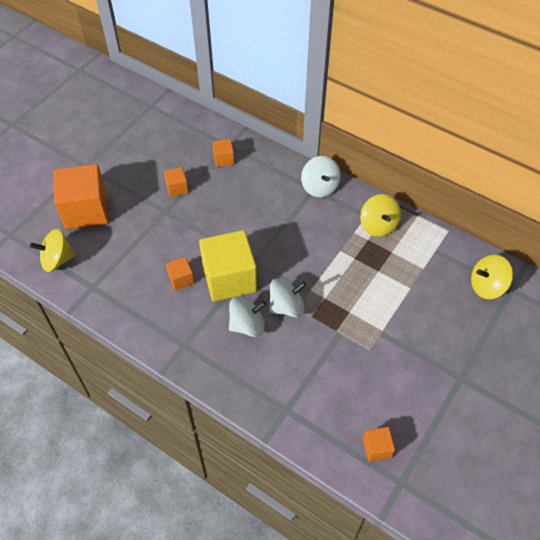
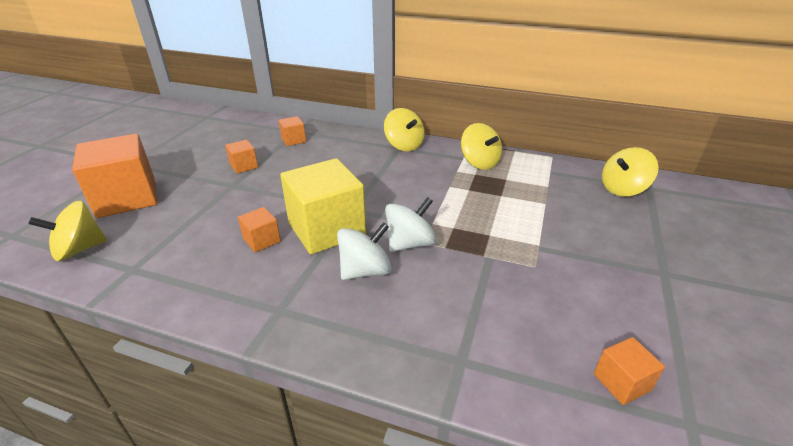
camera: 15 degrees left, 20 degrees down
(320, 187) = (404, 145): white spinning top -> yellow spinning top

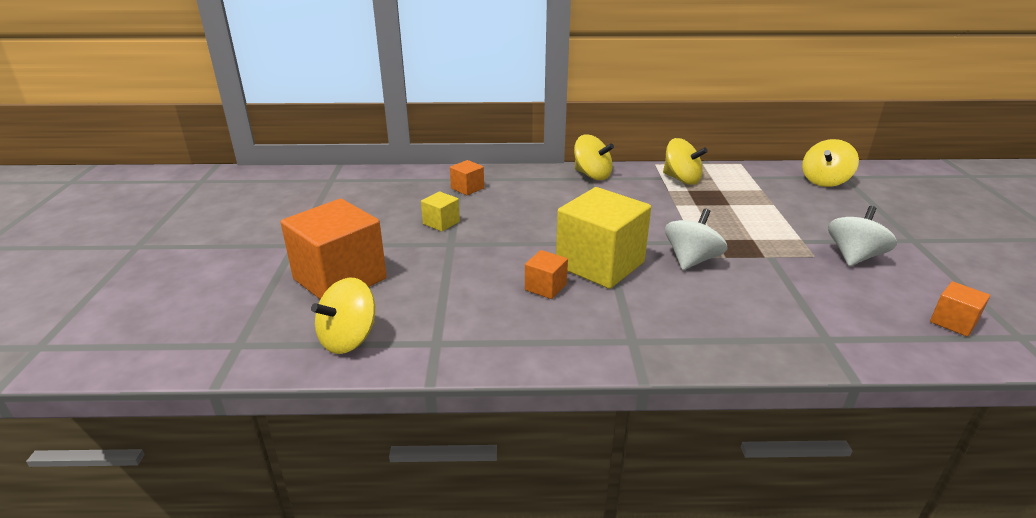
camera: 20 degrees left, 5 degrees down
(244, 166) = (441, 223): orange cube -> yellow cube
(365, 271) = (676, 291): white spinning top -> white spinning top (854, 257)

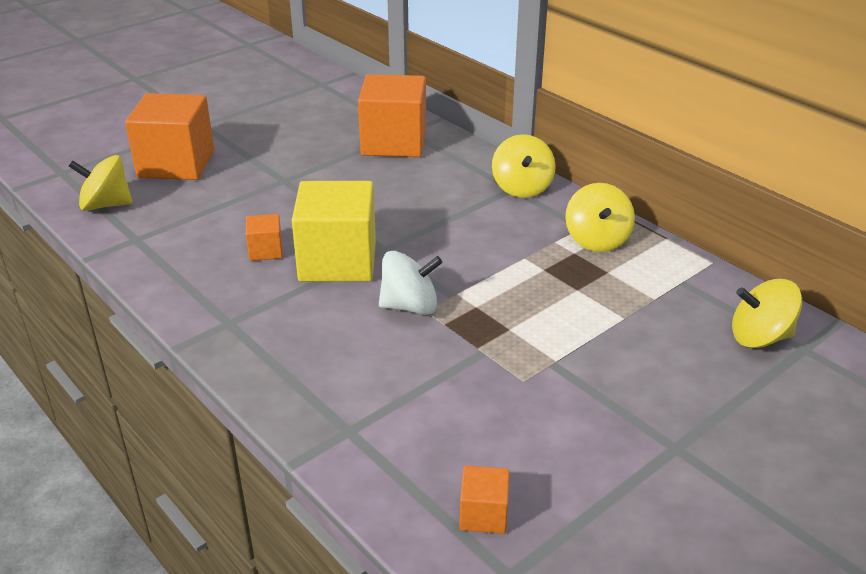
camera: 50 degrees right, 5 degrees up
(441, 223) = (313, 160): yellow cube -> none
(467, 188) = (394, 142): orange cube -> orange cube, size x2.19
(854, 257) = (559, 409): white spinning top -> none

